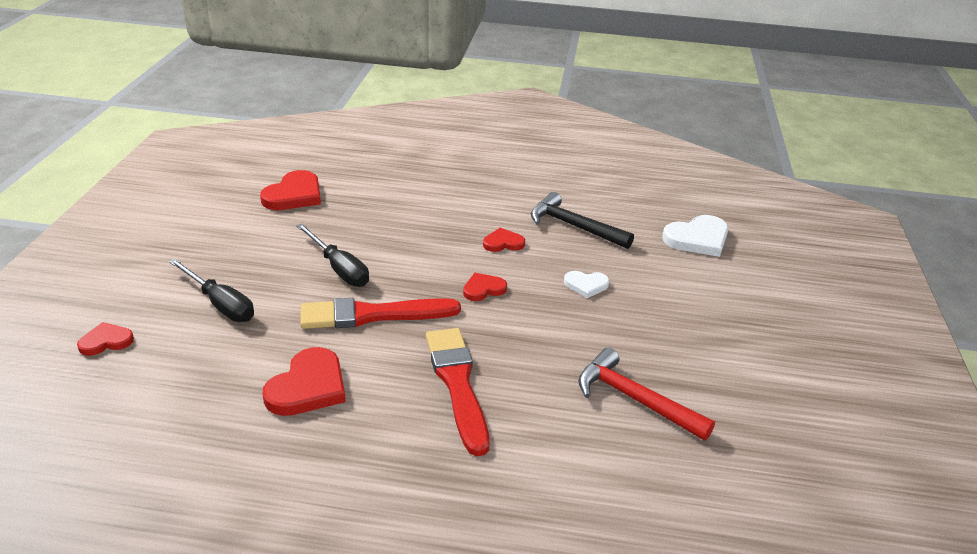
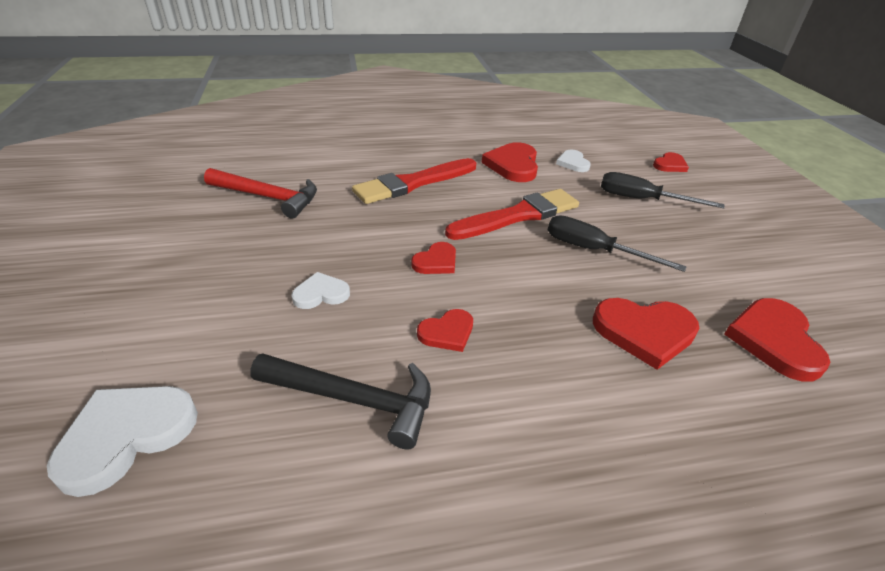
camera: 160 degrees right, 5 degrees up
(225, 373) = (573, 163): none -> white heart
(371, 215) = (644, 332): none -> red heart
(457, 384) = (413, 183): red brush -> red brush turned 90 degrees clockwise

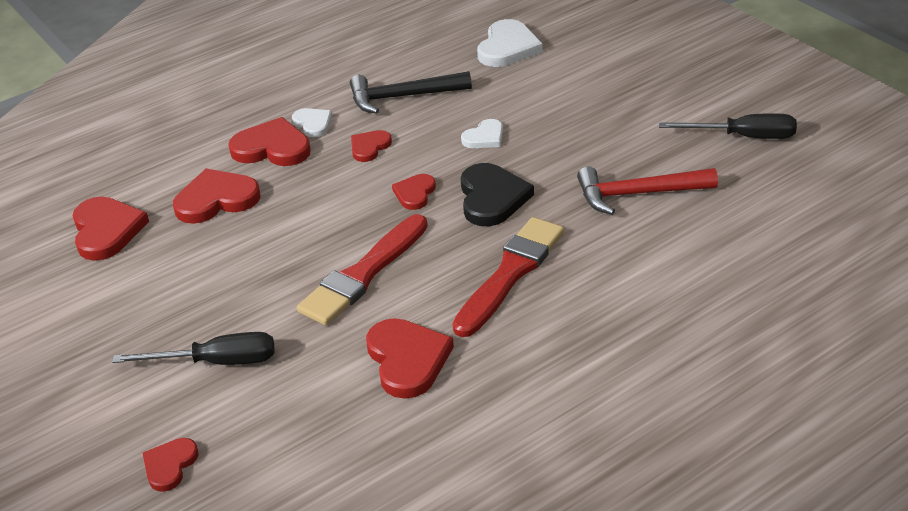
camera: 160 degrees right, 0 degrees up
(375, 233) = (492, 198): none -> black heart
(566, 383) = (272, 148): none -> red heart
(573, 163) = (323, 403): white heart -> white heart (313, 124)
(594, 250) = (268, 261): black screwdriver -> black screwdriver (743, 137)

